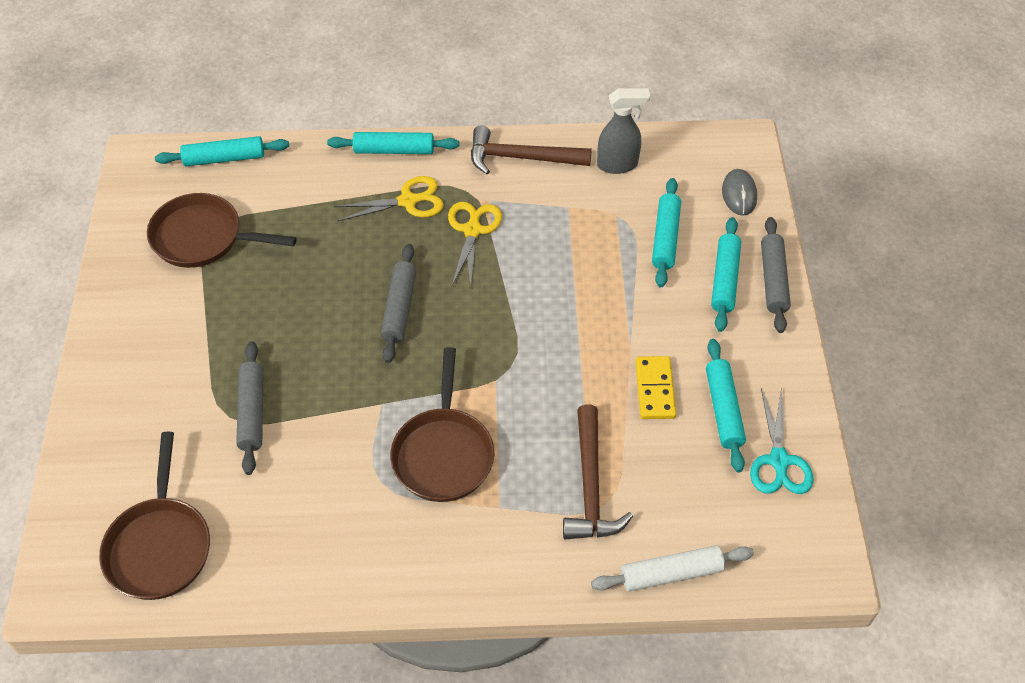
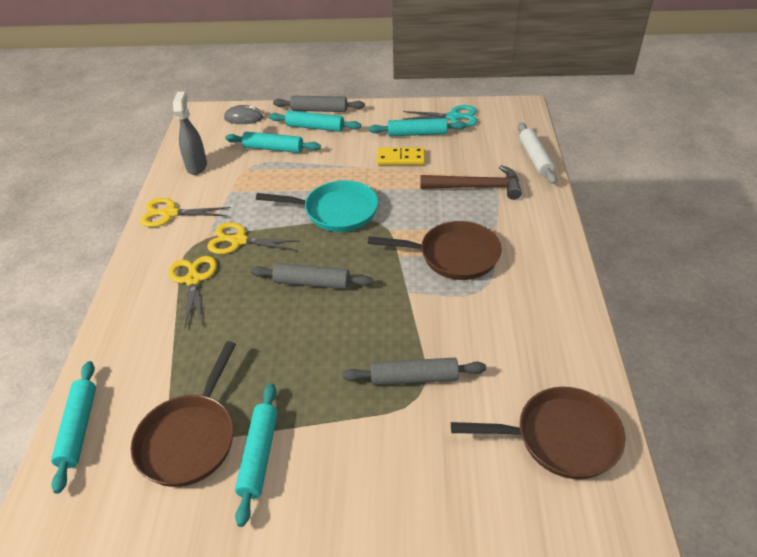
camera: 85 degrees left, 10 degrees down
(394, 150) = (127, 290): turquoise rolling pin -> turquoise rolling pin (259, 455)
(521, 158) = (169, 213): brown hammer -> yellow scissors
(530, 321) = (336, 211): none -> turquoise pan

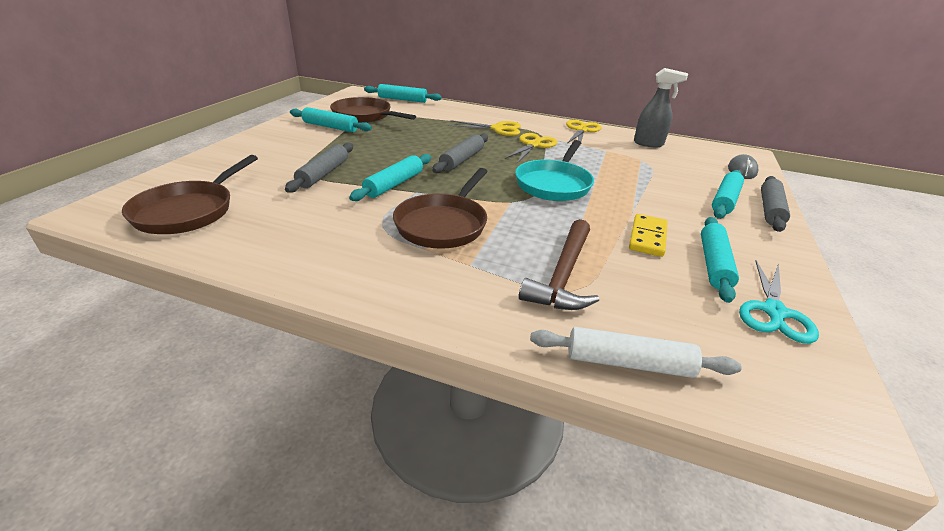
camera: 105 degrees right, 10 degrees down
(273, 148) = (677, 175): turquoise rolling pin -> turquoise rolling pin (394, 184)

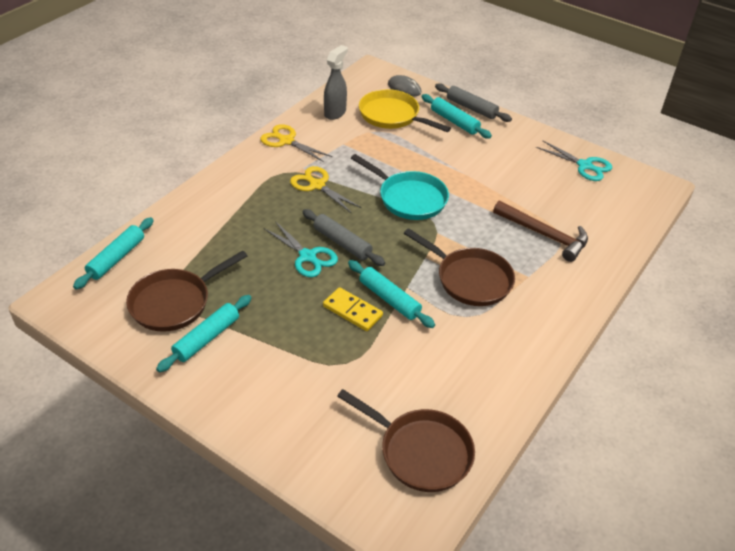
camera: 75 degrees left, 10 degrees up
(323, 174) = (353, 349): grey rolling pin -> none
(435, 149) = (308, 257): none -> turquoise scissors
(498, 129) = (263, 197): yellow scissors -> none
(628, 363) = (624, 236): white rolling pin -> none
(647, 237) = (502, 180): yellow domino -> yellow domino (352, 311)
(682, 168) = (392, 116): none -> yellow pan
(713, 264) = (537, 166): turquoise rolling pin -> none

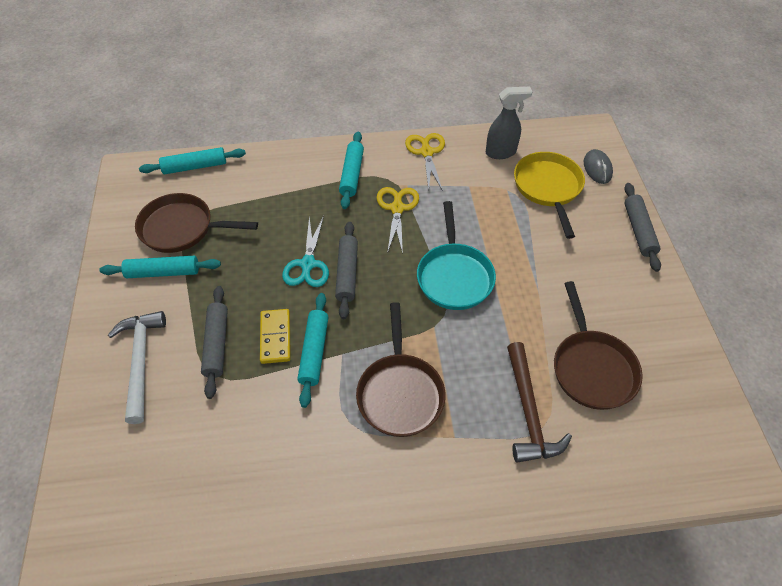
camera: 50 degrees right, 10 degrees up
(281, 398) = (141, 361): none -> white hammer
(319, 345) = (217, 344): none -> grey rolling pin
(420, 451) = (159, 498): brown pan -> brown pan (591, 367)
(454, 121) = (601, 233): turquoise rolling pin -> turquoise rolling pin (352, 174)
(585, 166) = (679, 378): turquoise scissors -> none

